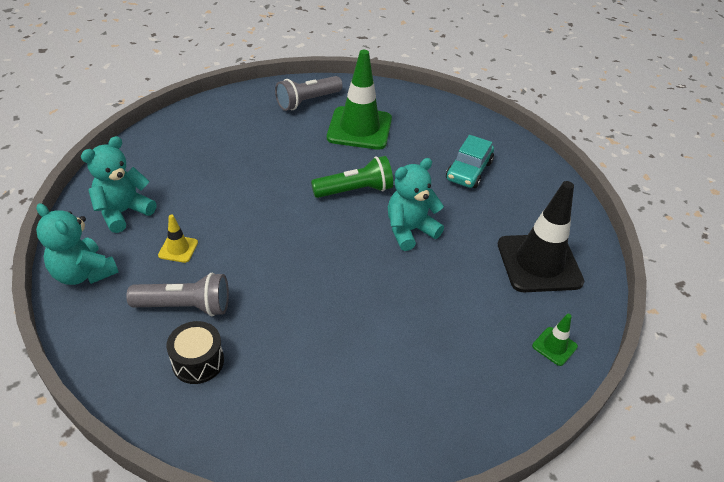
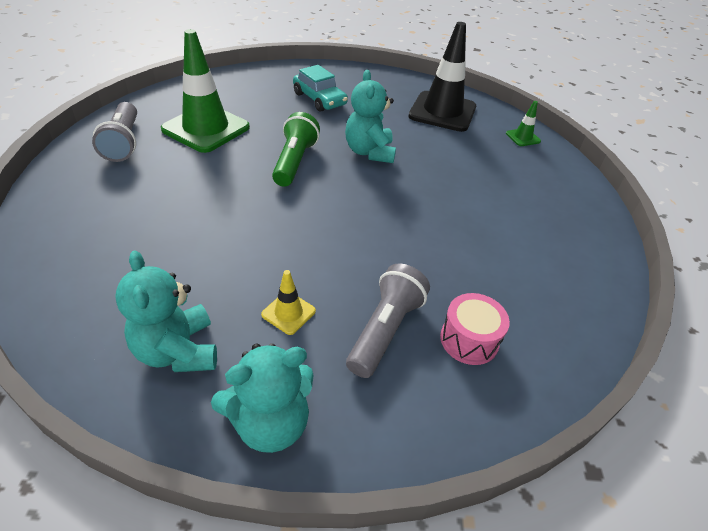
camera: 65 degrees left, 0 degrees up
(198, 361) = (469, 340): black drum -> pink drum

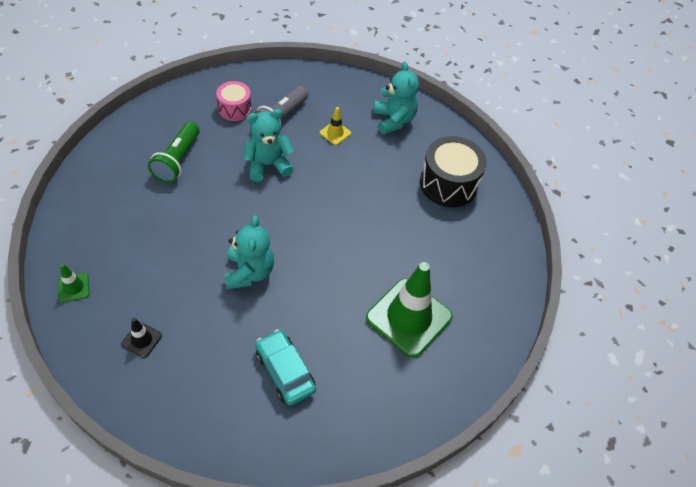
camera: 175 degrees left, 10 degrees up
(113, 249) = (448, 184): none -> black drum
(124, 143) = (480, 298): grey flashlight -> none
(270, 423) = (346, 86): turquoise teddy bear -> turquoise teddy bear (268, 165)
(294, 162) = (322, 262): green flashlight -> green flashlight (177, 160)
(442, 112) = (142, 340): black traffic cone -> black traffic cone, size x0.43

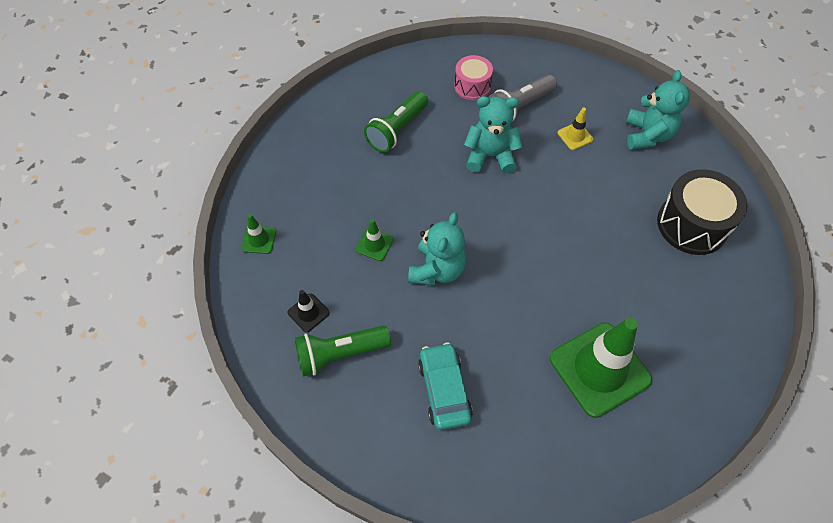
camera: 25 degrees right, 5 degrees up
(182, 367) = (340, 354): none -> green flashlight
(186, 264) = (374, 244): none -> green traffic cone

